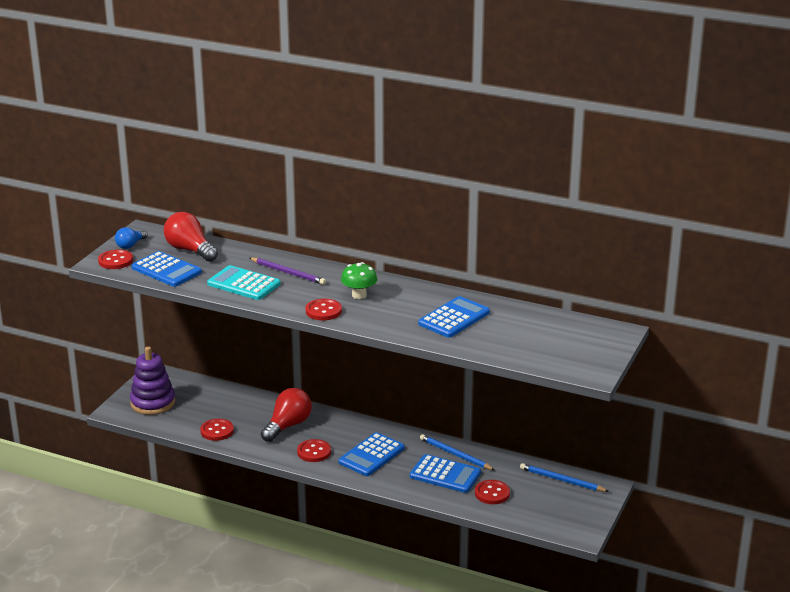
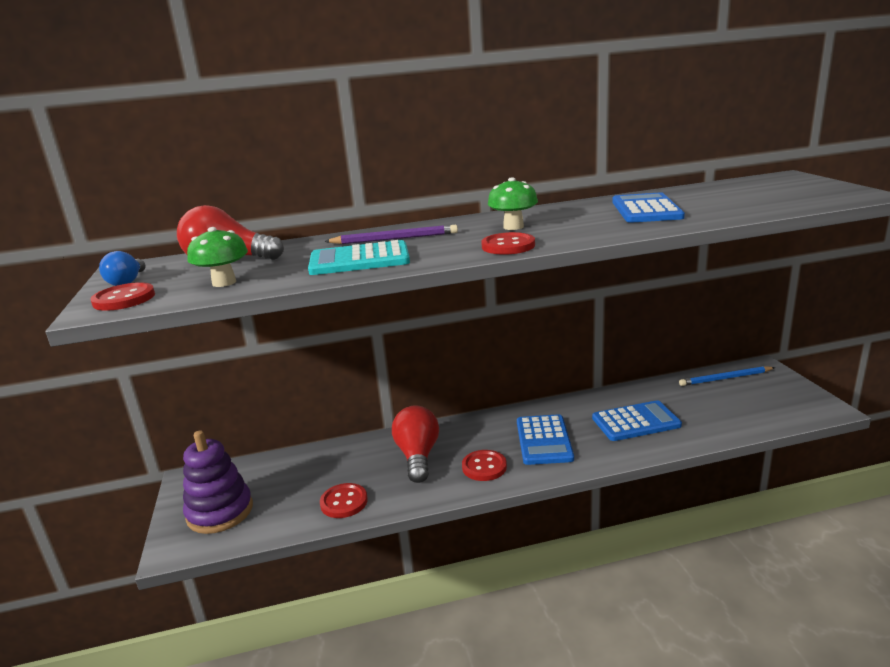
camera: 35 degrees left, 5 degrees down
(166, 270) = (224, 282): blue calculator -> green mushroom
(455, 454) = (612, 402): blue pencil -> none
(492, 493) = (701, 416): red button -> none

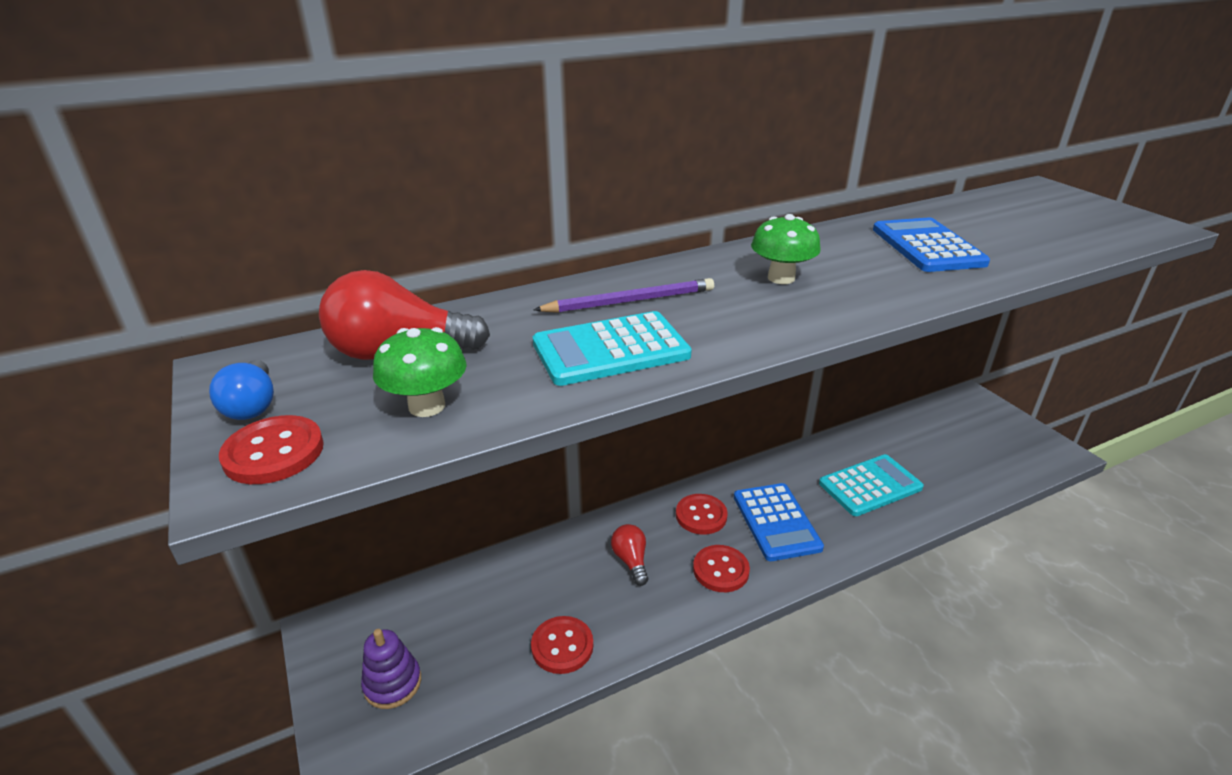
camera: 15 degrees left, 10 degrees up
(220, 512) = (392, 683): purple stacking toy -> purple stacking toy, size x0.63
(418, 456) = (631, 561): red light bulb -> red light bulb, size x0.57
(508, 246) = (804, 319): red button -> red button (701, 515)
(636, 422) = (870, 486): blue calculator -> turquoise calculator
(725, 378) = (941, 416): blue pencil -> none

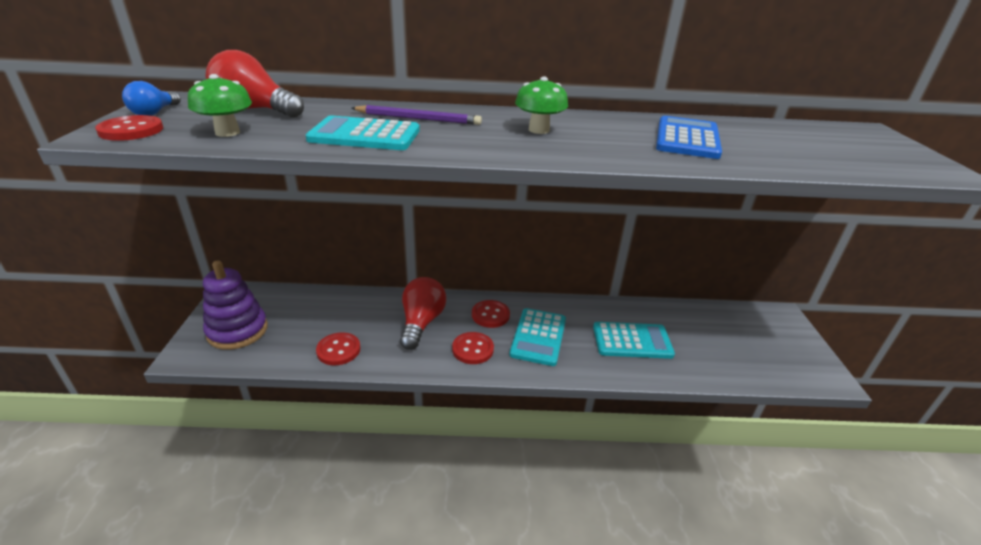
camera: 25 degrees right, 0 degrees up
(392, 683) = (237, 331): purple stacking toy -> purple stacking toy, size x1.59
(631, 561) = (421, 323): red light bulb -> red light bulb, size x1.74
(776, 522) = (538, 337): blue calculator -> turquoise calculator

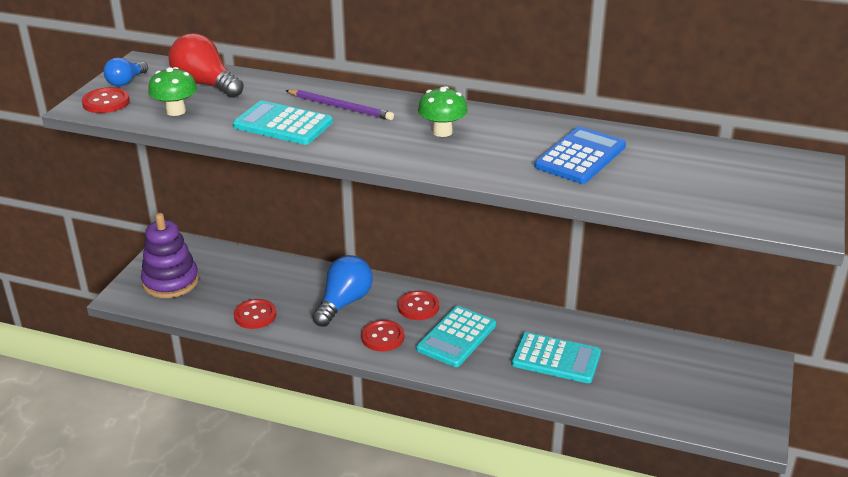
camera: 20 degrees right, 0 degrees up
(421, 323) = (344, 303): red light bulb -> blue light bulb

